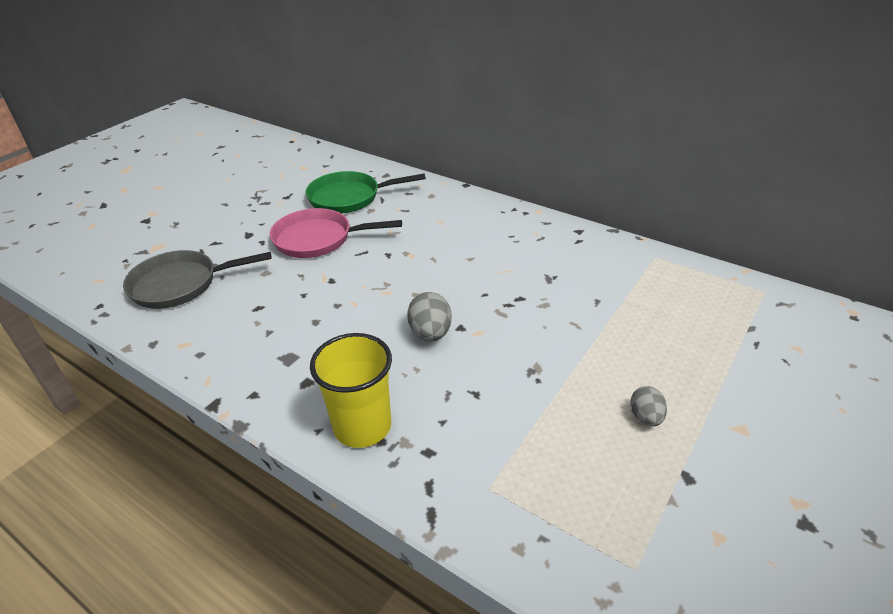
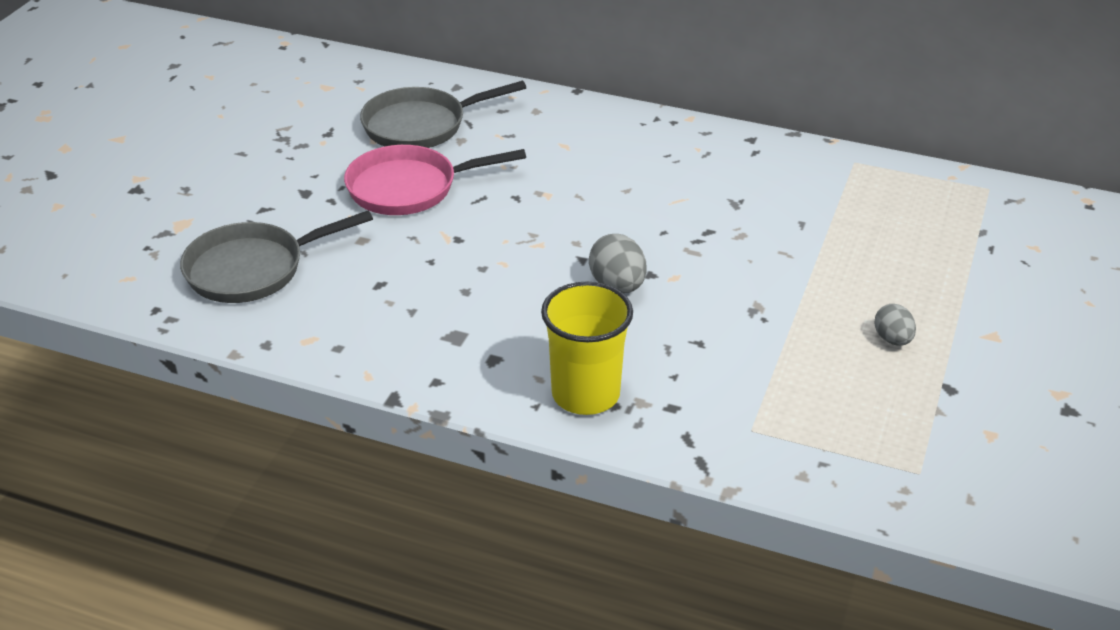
camera: 15 degrees left, 0 degrees up
(349, 198) = (420, 125): green pan -> grey pan

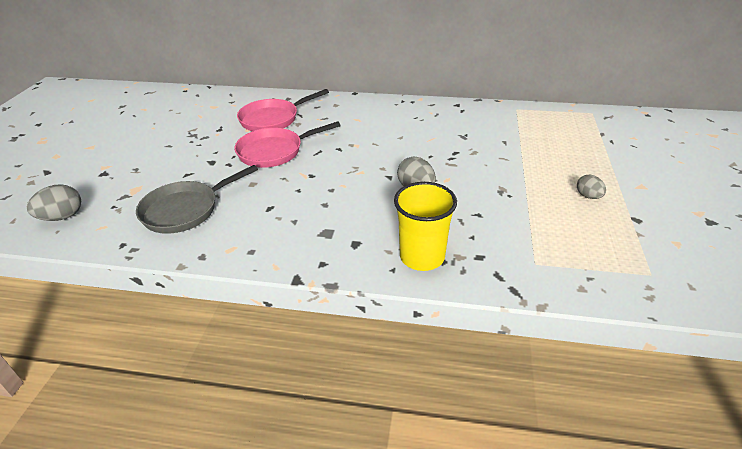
camera: 10 degrees left, 0 degrees up
(73, 253) = (62, 217): none -> grey egg
(420, 125) = (272, 119): grey pan -> pink pan

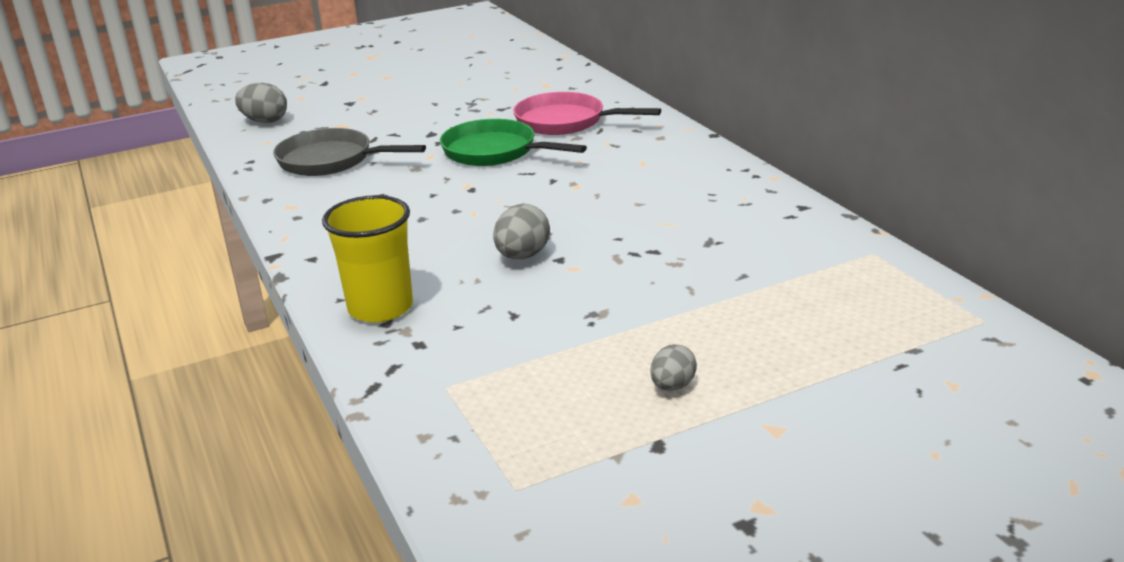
camera: 55 degrees right, 10 degrees down
(274, 151) = (494, 152): pink pan -> green pan

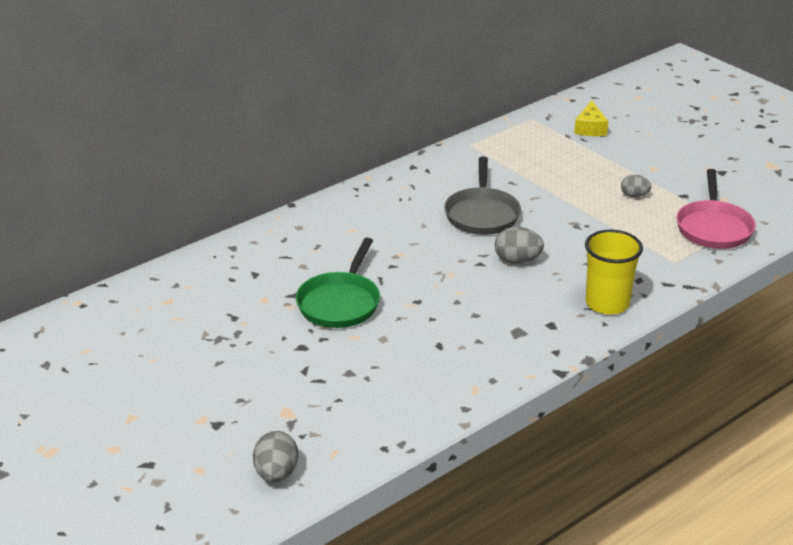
camera: 105 degrees left, 5 degrees up
(331, 160) = (374, 393): grey pan -> grey pan (482, 214)
(565, 122) = (267, 276): pink pan -> pink pan (713, 227)
(950, 381) = (590, 128): none -> yellow cheese

